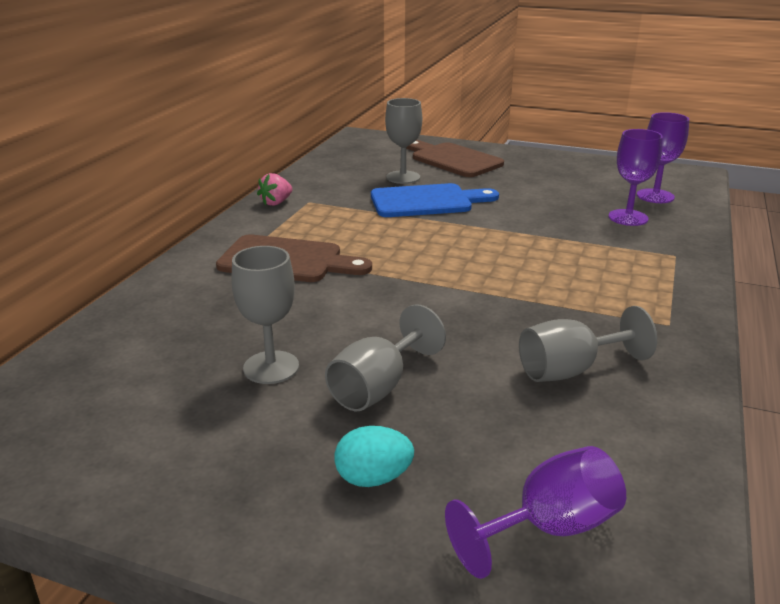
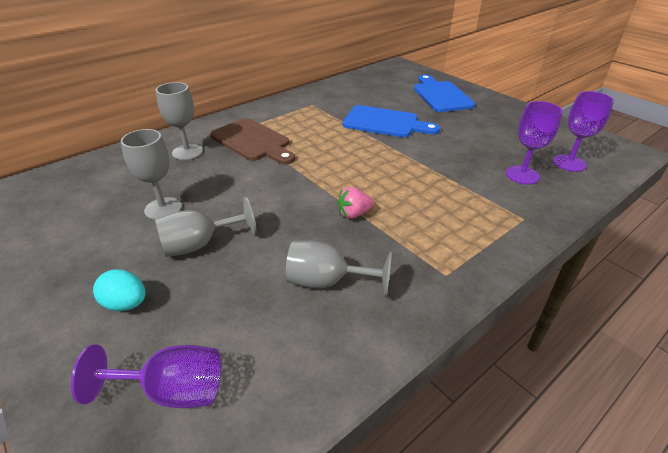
camera: 30 degrees right, 10 degrees up
(276, 203) = (292, 101): pink strawberry -> pink strawberry (353, 214)
(403, 177) = (390, 101): grey goblet -> grey goblet (187, 152)
(453, 159) = (441, 95): brown cutting board -> blue cutting board

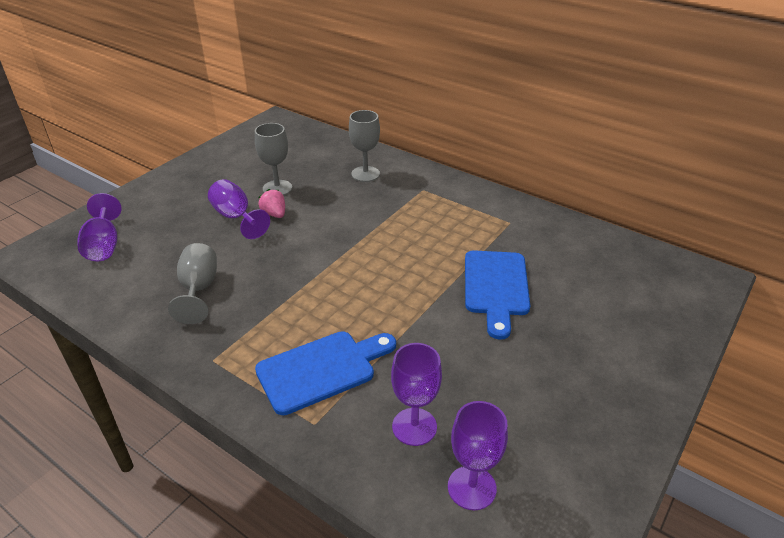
camera: 75 degrees right, 0 degrees up
(126, 304) = (173, 206): turquoise egg -> none
(199, 244) = (236, 217): grey goblet -> purple goblet
(253, 141) = (401, 203): brown cutting board -> none
(353, 214) = (293, 290): pink strawberry -> pink strawberry (274, 214)
(441, 95) = (624, 334): blue cutting board -> blue cutting board (322, 369)

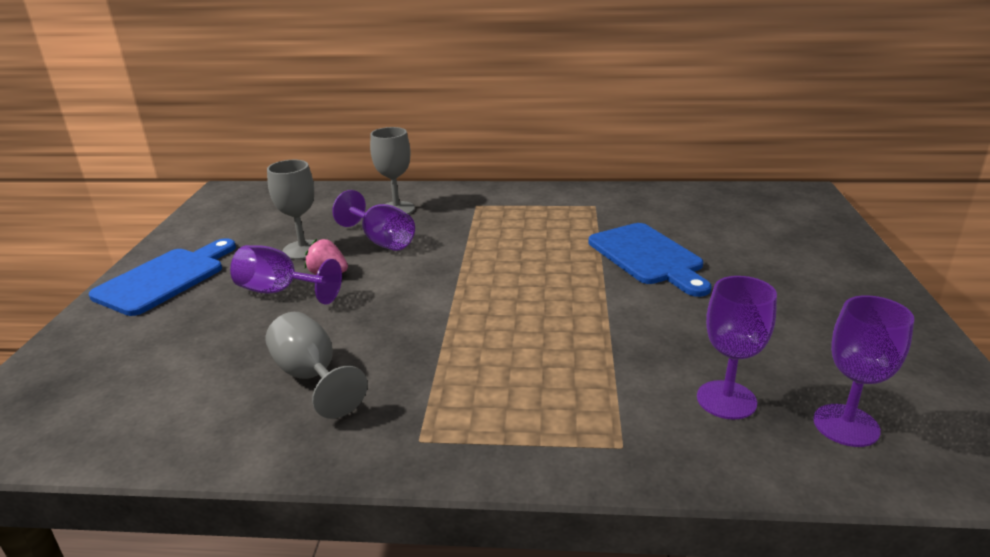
camera: 30 degrees left, 10 degrees down
(104, 245) = (105, 382): purple goblet -> purple goblet (382, 241)
(322, 369) = (565, 392): blue cutting board -> blue cutting board (165, 278)

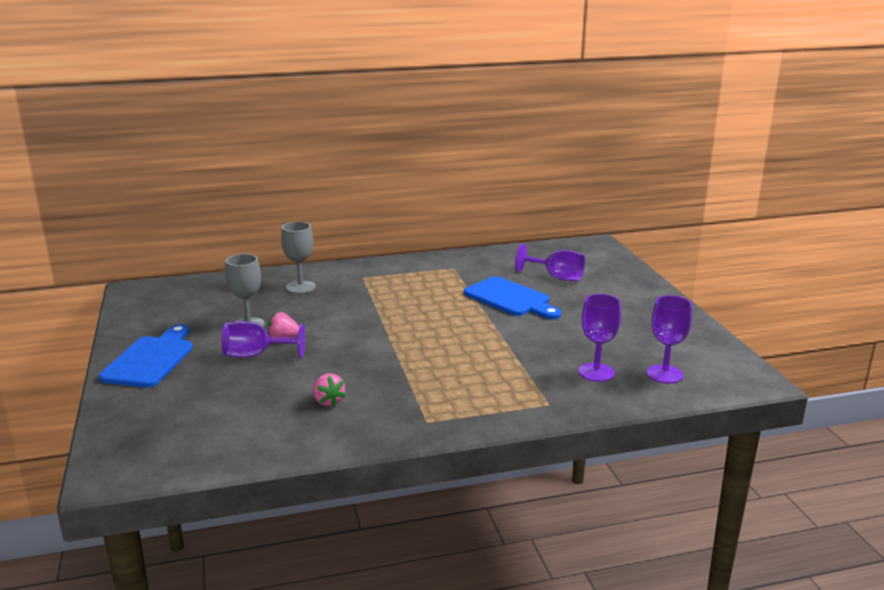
camera: 20 degrees left, 5 degrees down
(312, 376) = (328, 401): grey goblet -> pink strawberry
(382, 241) = (307, 311): purple goblet -> purple goblet (556, 277)

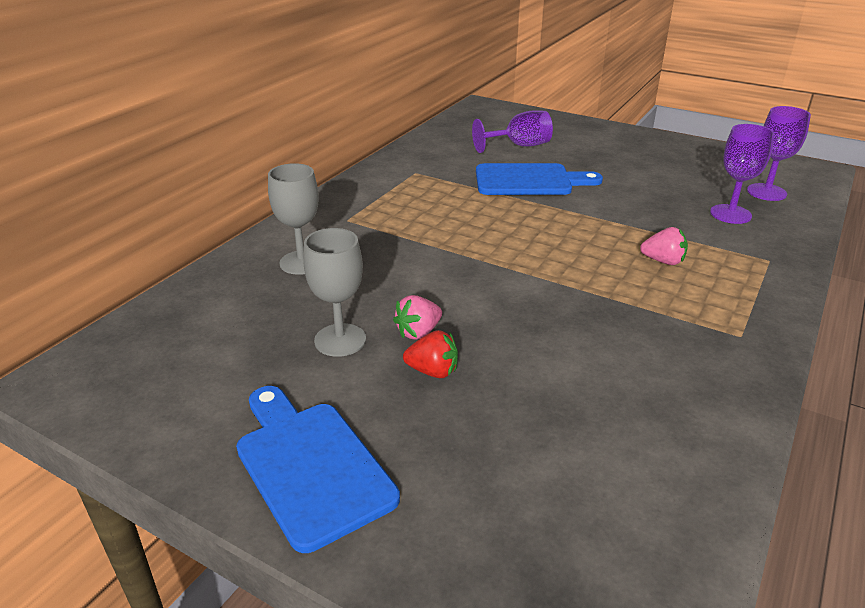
camera: 45 degrees left, 10 degrees up
(256, 355) = (433, 371): purple goblet -> red strawberry
(328, 401) = (624, 374): pink strawberry -> pink strawberry (663, 261)

